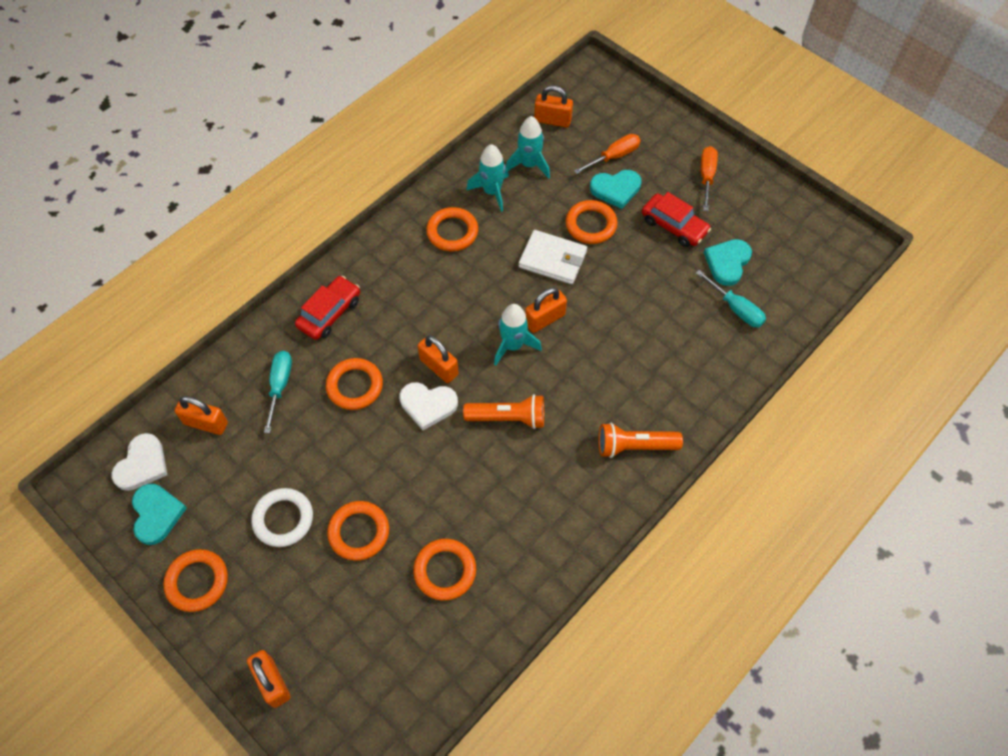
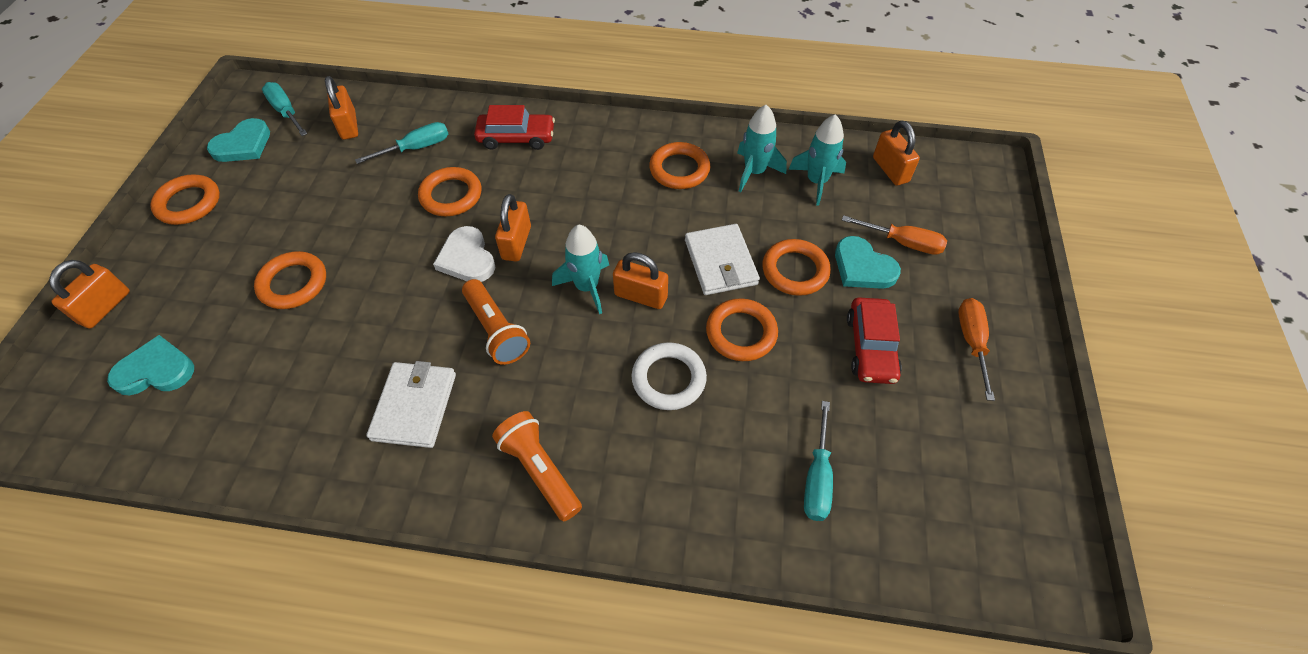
camera: 55 degrees right, 5 degrees down
(142, 464) = (286, 112): white heart -> turquoise screwdriver
(283, 519) = (279, 224): white ring -> white ring (668, 379)
(445, 571) = (283, 375): orange ring -> orange ring (741, 333)
(535, 496) = (414, 406): none -> white wallet
(706, 177) = (972, 342): orange screwdriver -> orange screwdriver turned 60 degrees counterclockwise
(727, 262) = (874, 431): turquoise heart -> turquoise heart (156, 370)

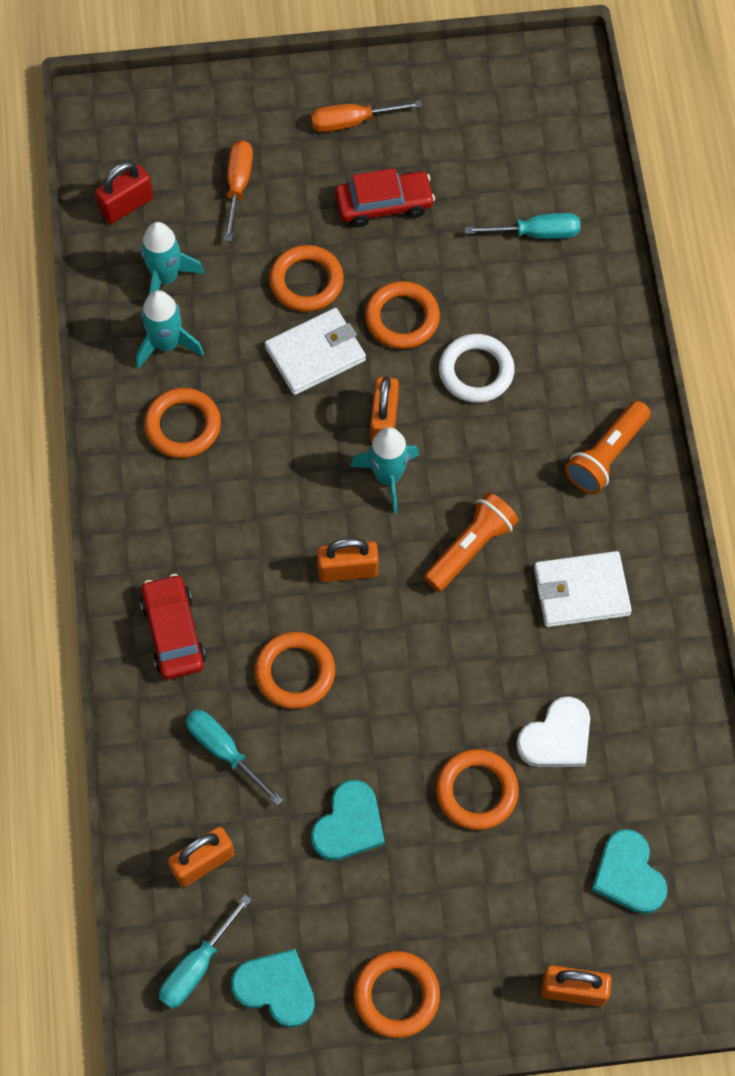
camera: 105 degrees left, 10 degrees up
(467, 258) = (385, 615): white heart -> white heart (557, 737)
(863, 267) = (283, 220): turquoise heart -> turquoise heart (349, 824)
(890, 170) = (126, 205): orange padlock -> red padlock

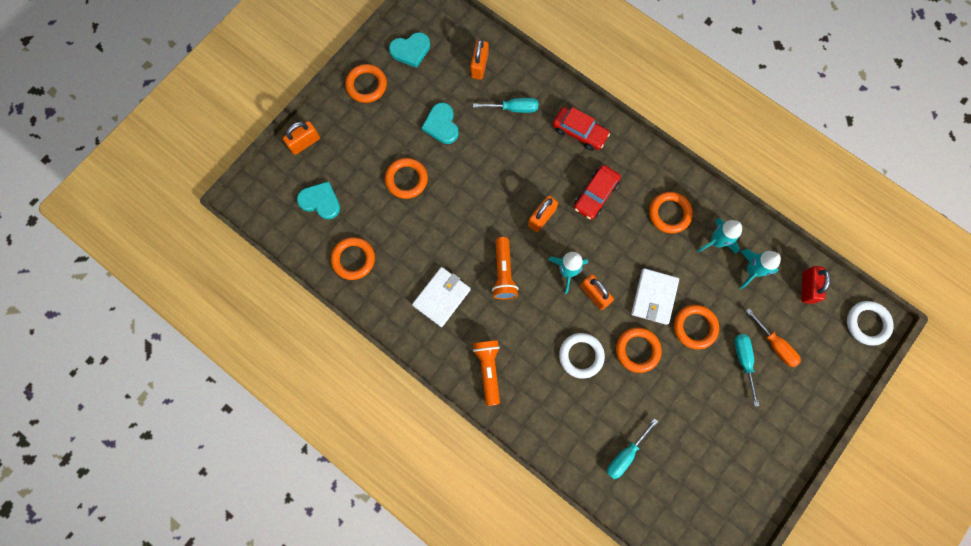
camera: 135 degrees right, 10 degrees up
(110, 116) = (867, 323): none -> white ring
(197, 966) = (445, 33): turquoise screwdriver -> turquoise screwdriver (743, 361)
(295, 672) = (519, 159): orange ring -> orange ring (353, 259)
(352, 122) = (766, 431): orange screwdriver -> none
(384, 204) = (705, 400): red car -> red car (595, 195)
(557, 737) = (395, 228): white heart -> none

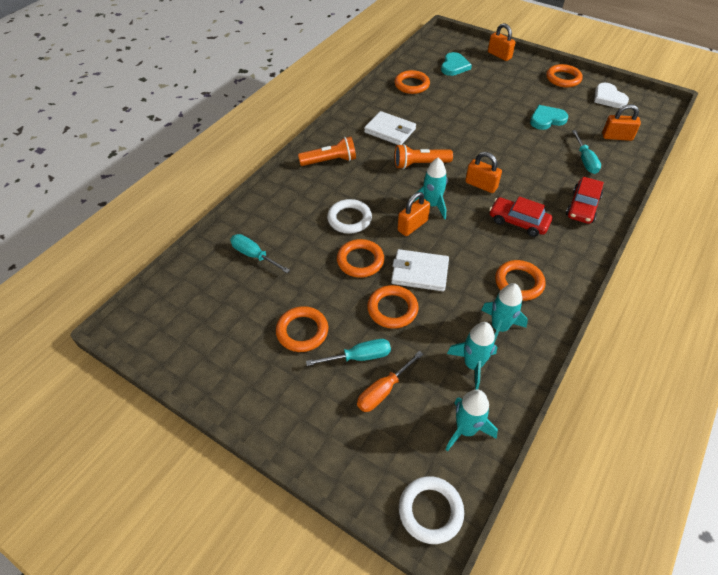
camera: 85 degrees right, 25 degrees down
(406, 179) = (488, 105): orange ring -> orange ring (302, 331)
(410, 50) = (608, 98): turquoise heart -> white heart
(807, 287) = (466, 429): red padlock -> turquoise rocket

